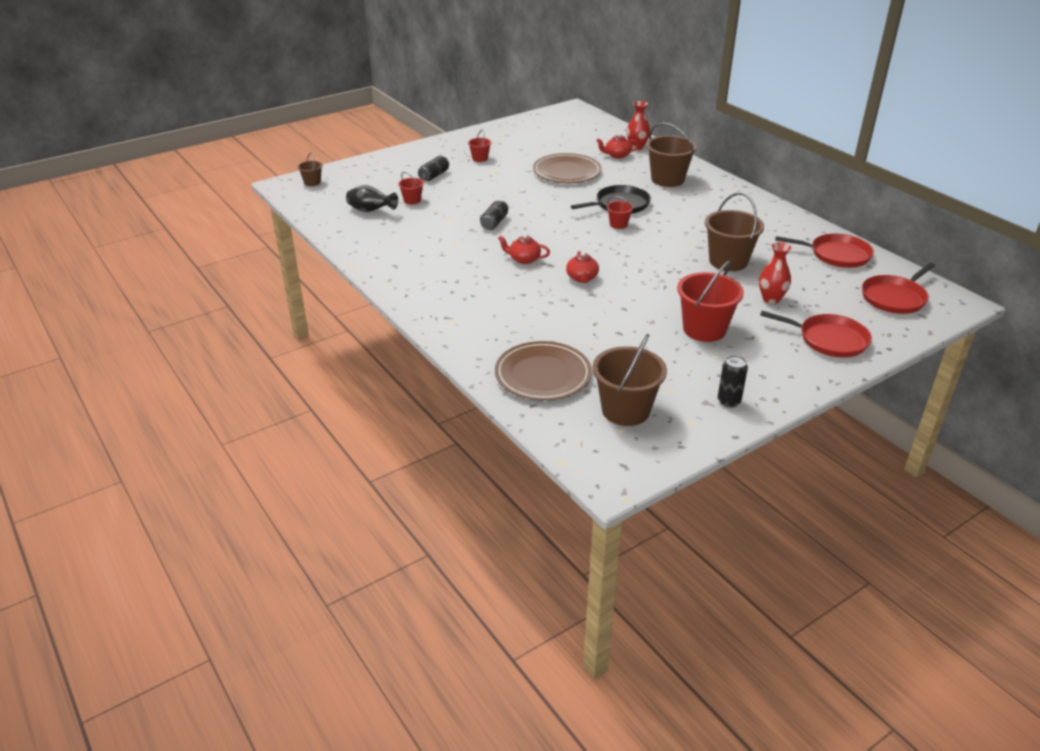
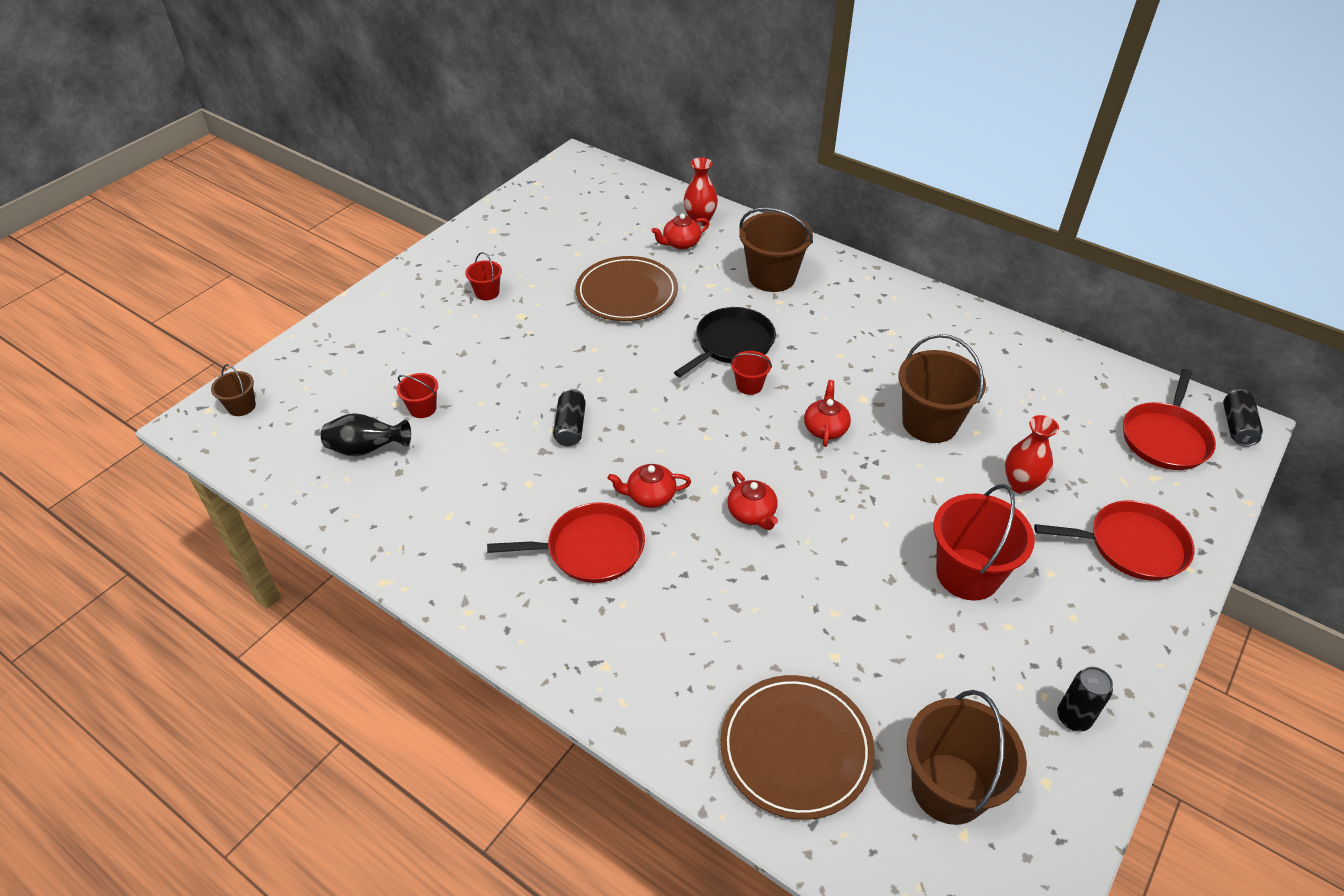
camera: 20 degrees left, 10 degrees up
(434, 176) = (433, 345): black can -> black can (1237, 426)
(655, 251) = (825, 428): none -> red teapot
(836, 255) = (1055, 373): red pan -> red pan (590, 549)

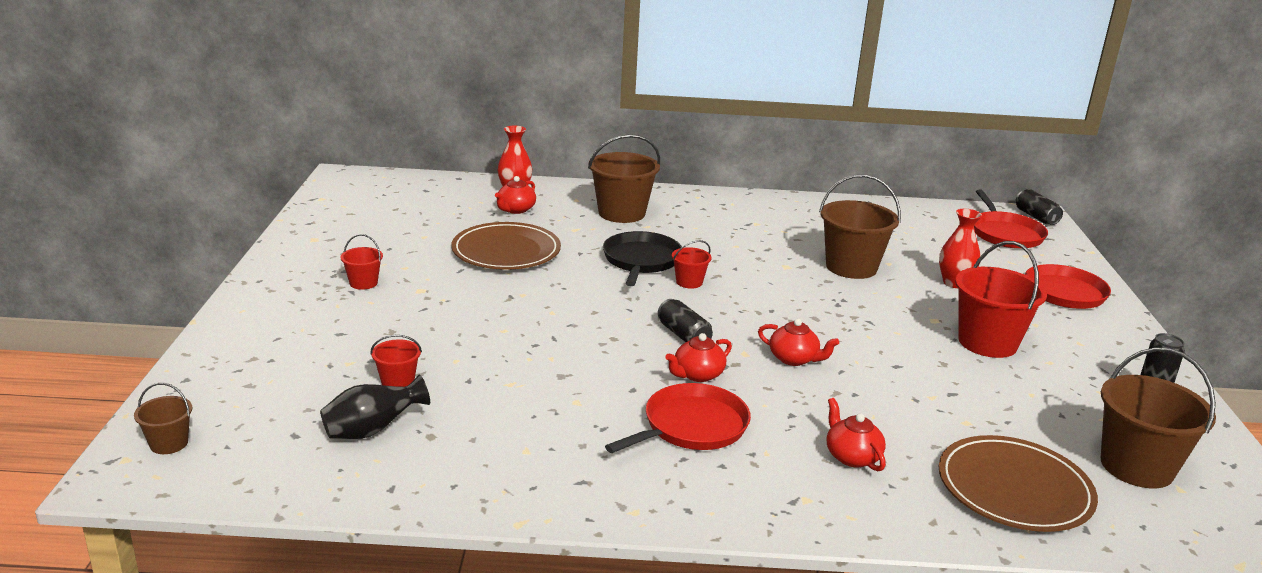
camera: 35 degrees left, 20 degrees down
(570, 427) = (567, 352): black can -> black can (684, 335)
(825, 428) = (781, 291): red teapot -> red teapot (851, 456)

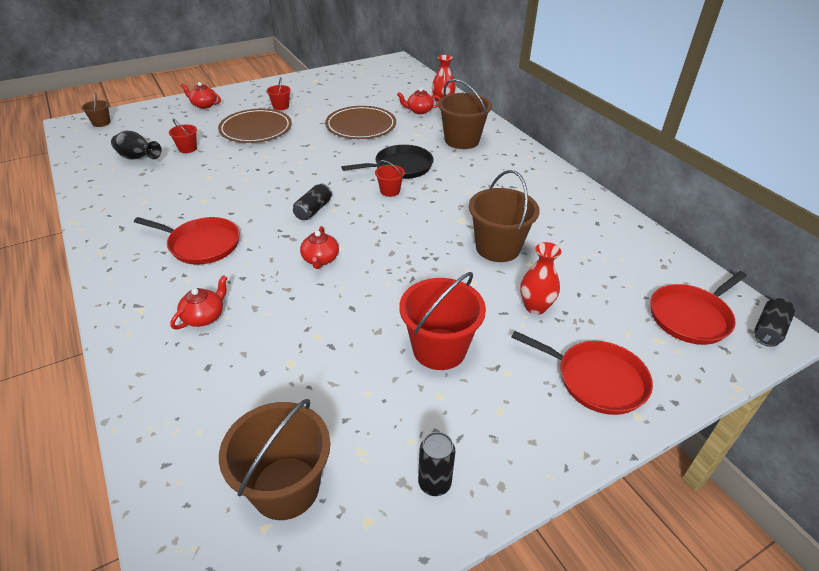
camera: 60 degrees right, 15 degrees up
(697, 375) = (266, 229): red teapot -> red teapot (204, 105)
(1014, 489) = (205, 409): brown plate -> brown plate (256, 129)

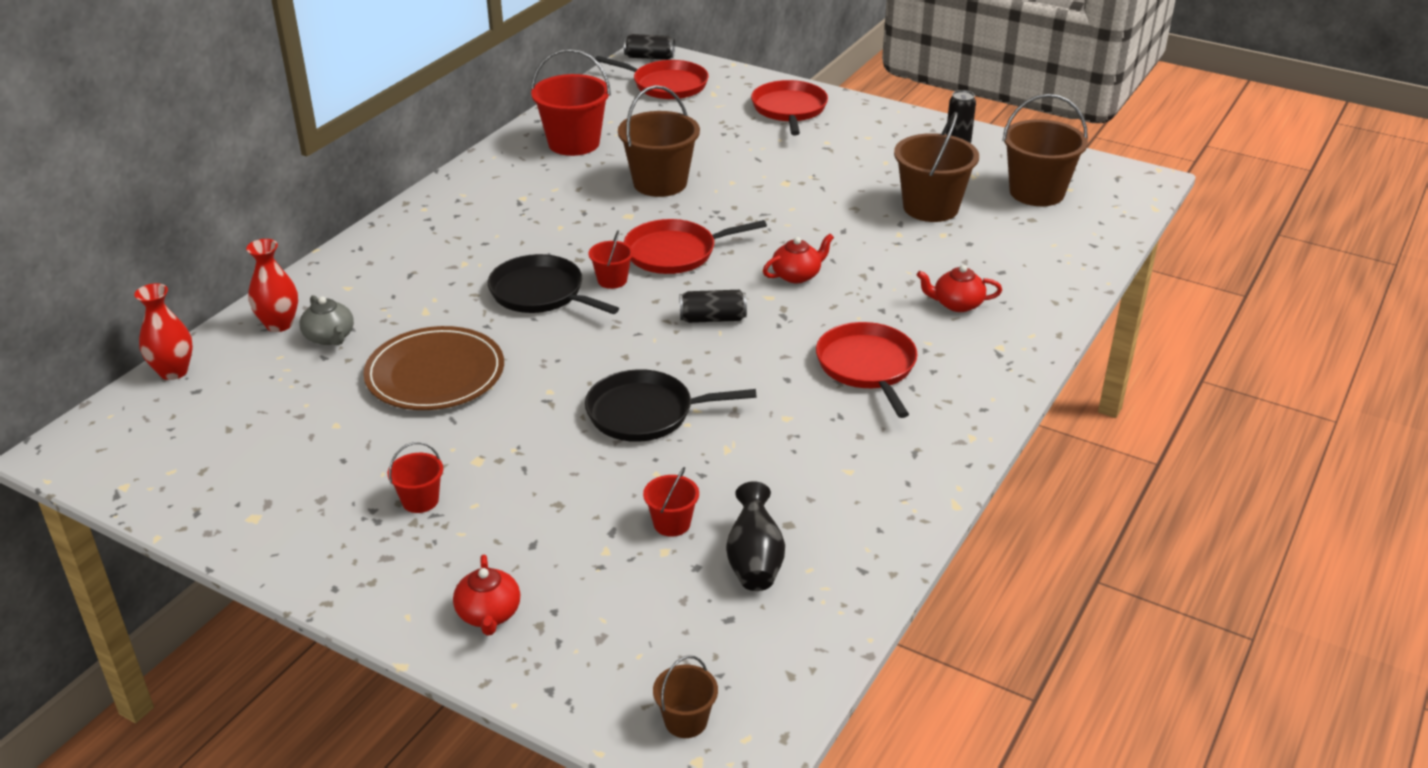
camera: 120 degrees left, 5 degrees down
(256, 129) = (538, 482): brown plate -> none
(263, 165) = (646, 413): none -> black pan
(398, 222) = (675, 252): none -> red pan
(419, 111) = (330, 337): red teapot -> grey teapot
(439, 349) = (838, 175): red bucket -> red bucket (574, 143)
(462, 140) = (415, 269): brown bucket -> brown bucket (930, 207)
(535, 307) = (732, 147): red vase -> red vase (173, 371)

